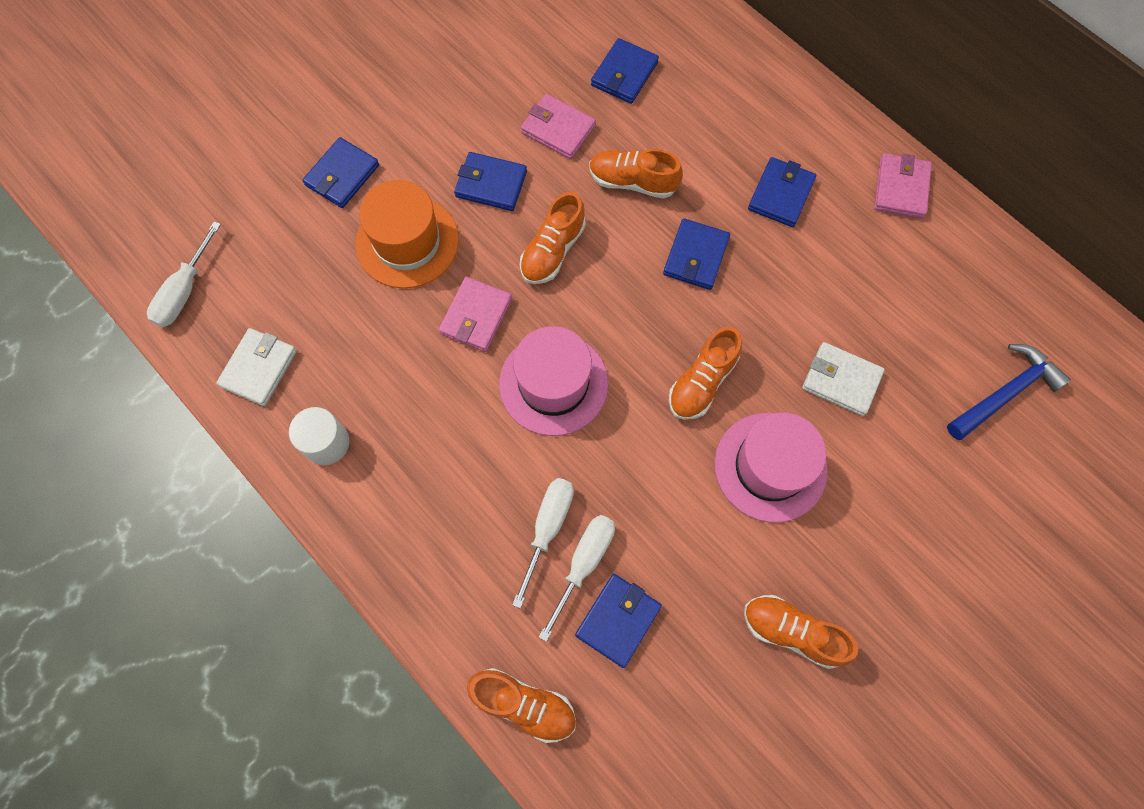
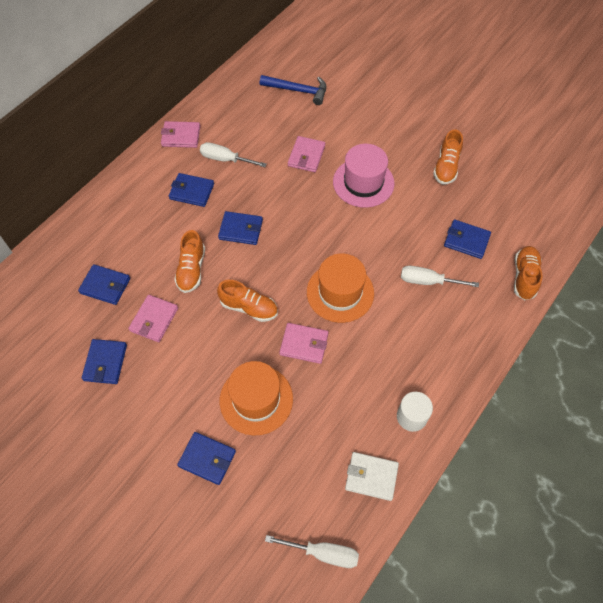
camera: 100 degrees left, 10 degrees down
(491, 184) = (203, 354): blue wallet -> blue wallet (105, 363)
(553, 383) = (340, 292): pink hat -> orange hat
(583, 564) = (442, 261): white screwdriver -> white screwdriver (225, 159)
(702, 382) = (321, 218): orange shoe -> none
(841, 380) = (306, 156): white wallet -> pink wallet
(1005, 392) = (298, 90): blue hammer -> blue hammer turned 150 degrees clockwise

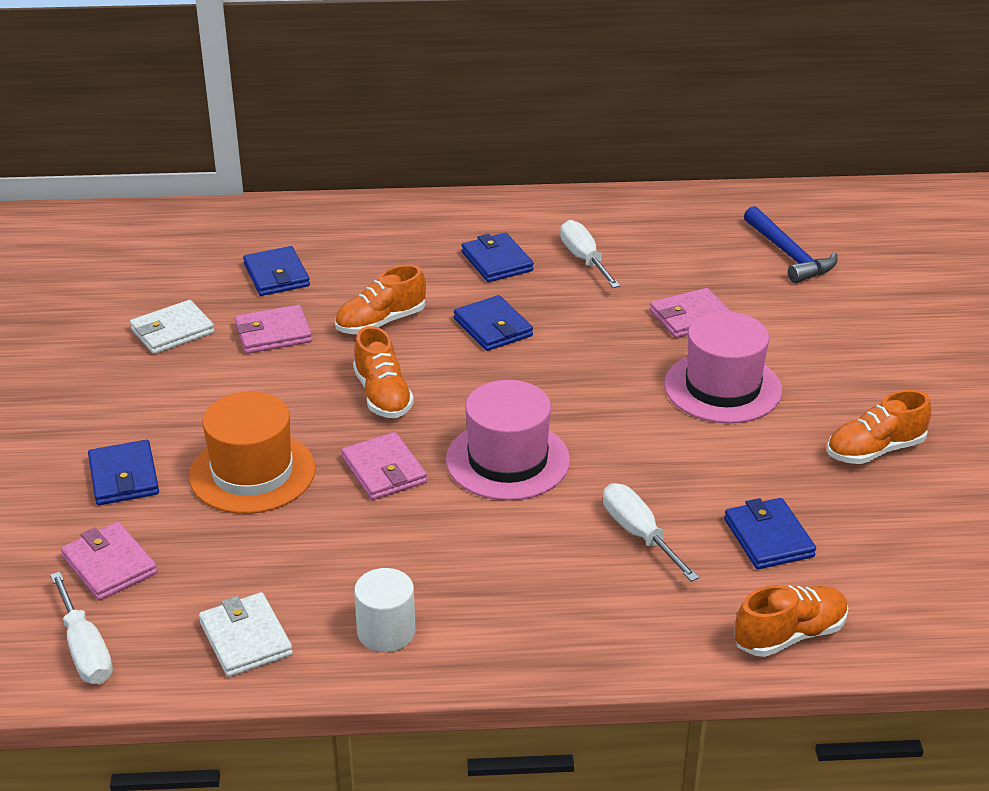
camera: 50 degrees right, 25 degrees down
(105, 363) = (172, 331): blue wallet -> white wallet
(181, 136) = (568, 210): pink wallet -> pink wallet (110, 565)
(340, 292) = (507, 460): orange hat -> pink hat

